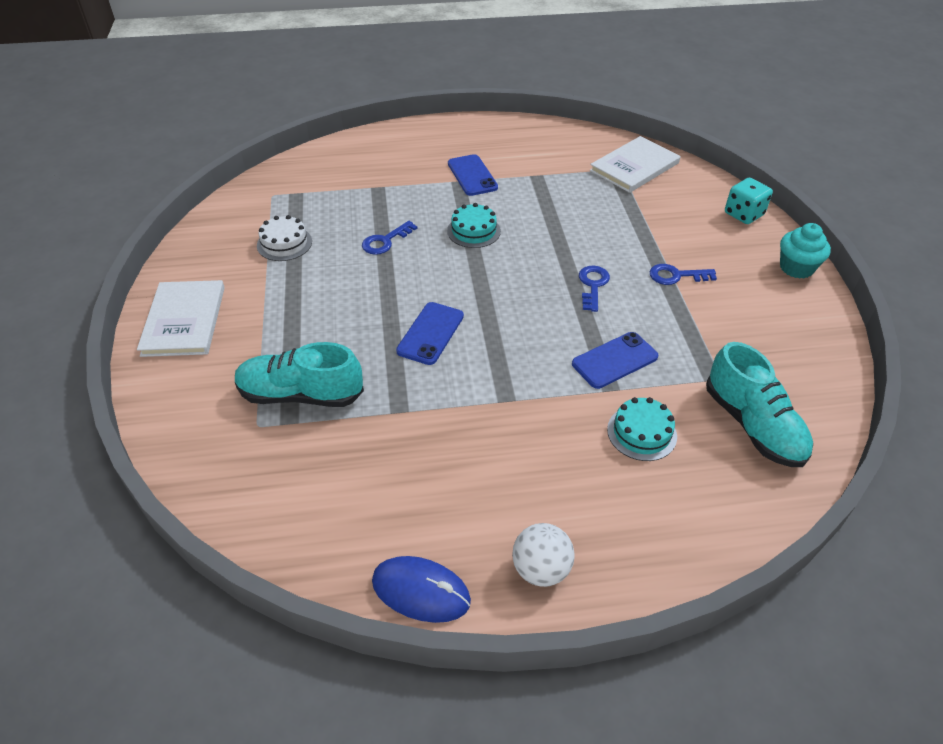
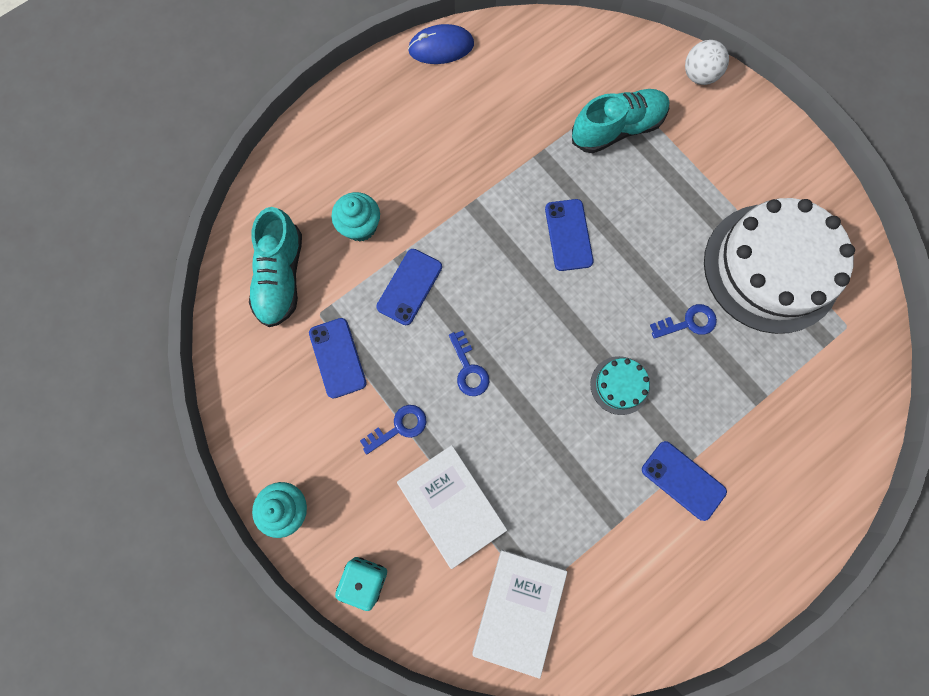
camera: 150 degrees right, 30 degrees up
(184, 320) = (762, 143): white book -> white book (451, 505)
(284, 243) = (771, 267): white cake -> white cake, size x2.39
(385, 241) = (688, 323): blue key -> blue key turned 60 degrees clockwise
(541, 569) = (380, 94): white ball -> white ball (699, 76)
(641, 433) = (360, 226): turquoise cake -> turquoise cupcake
(714, 339) = (337, 358): none -> blue phone
(753, 425) = (281, 277): turquoise shoe -> turquoise shoe turned 120 degrees counterclockwise

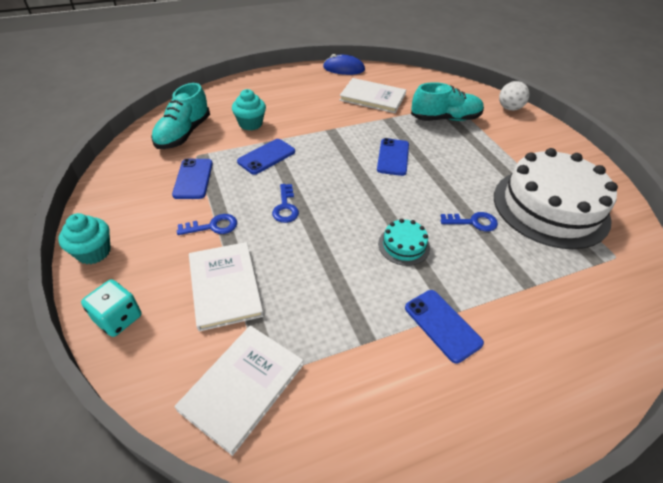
camera: 15 degrees right, 30 degrees down
(505, 110) = (372, 97): none -> white book

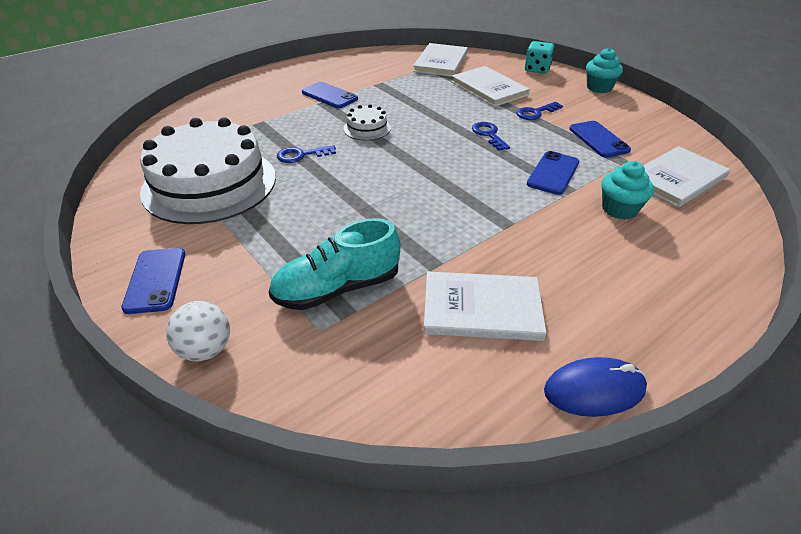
camera: 165 degrees right, 5 degrees down
(183, 134) = (677, 178): turquoise shoe -> white book
(393, 157) = (403, 203): blue phone -> blue phone (155, 280)
(404, 245) = (367, 128): turquoise cake -> white cake

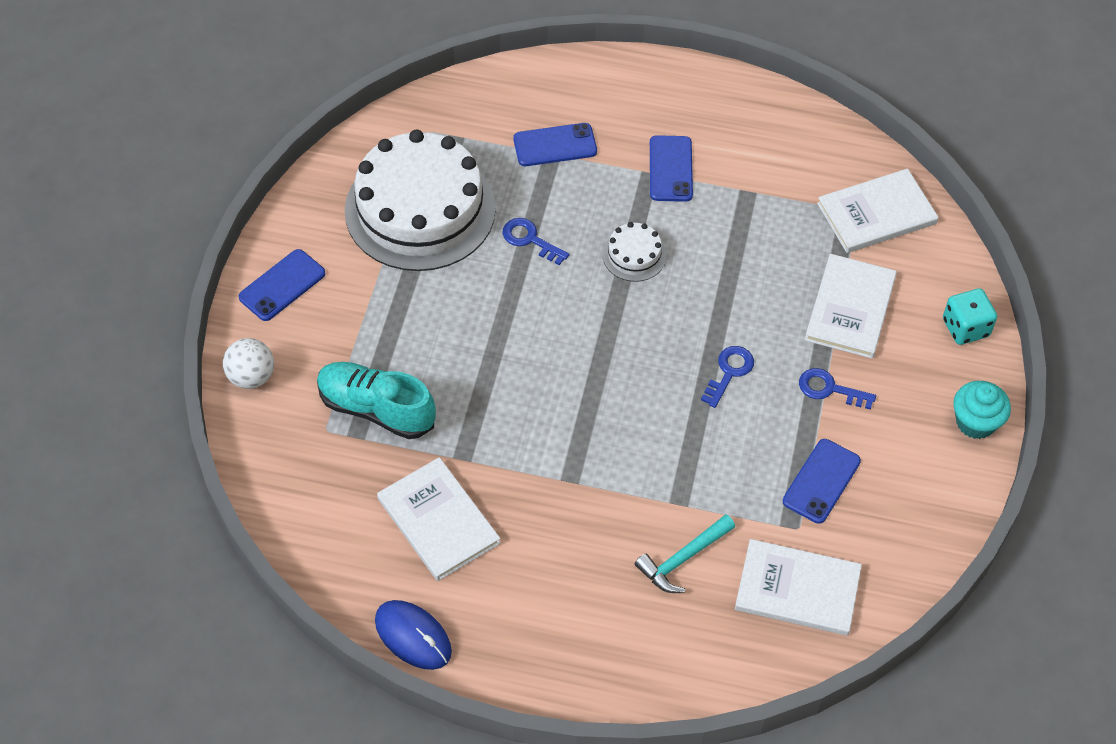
camera: 50 degrees right, 15 degrees up
(553, 173) = (701, 472): blue phone -> blue phone (555, 145)
(619, 209) = (683, 559): turquoise cupcake -> turquoise hammer

